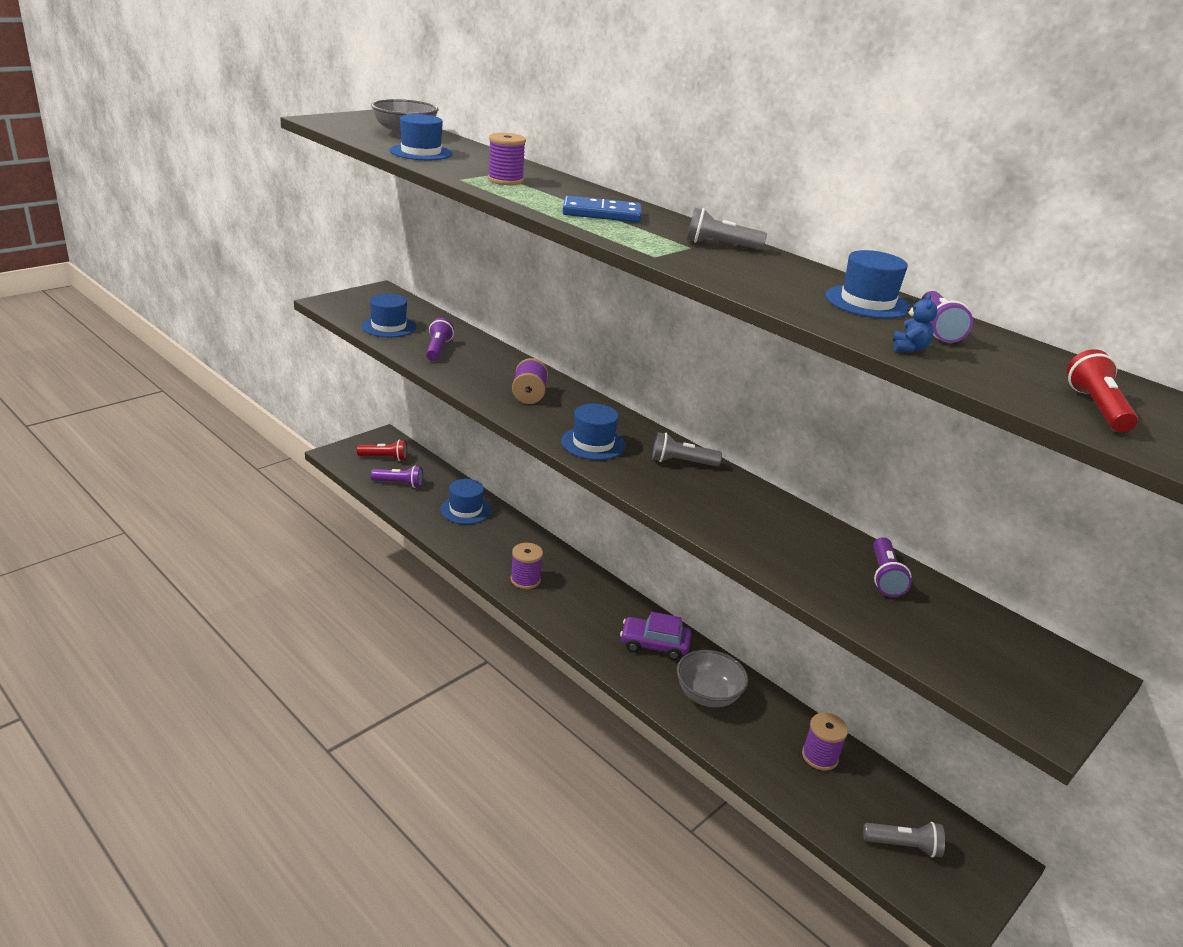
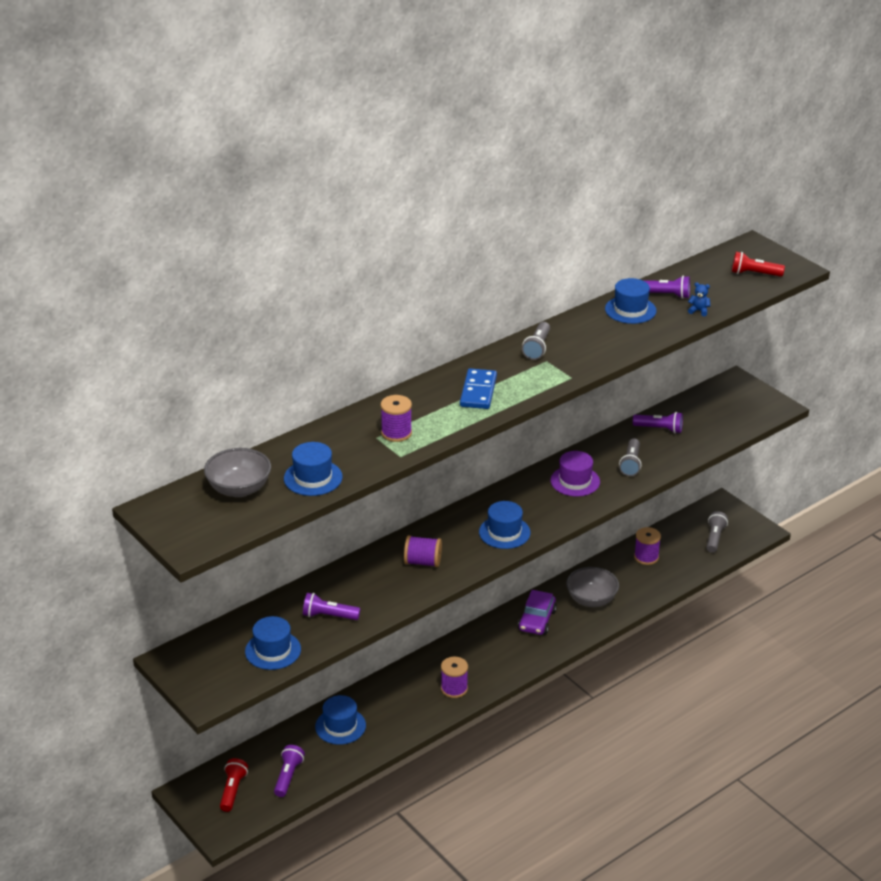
camera: 80 degrees left, 5 degrees up
(681, 462) = (528, 491): grey flashlight -> grey flashlight (631, 464)
(717, 496) = (575, 481): none -> purple hat

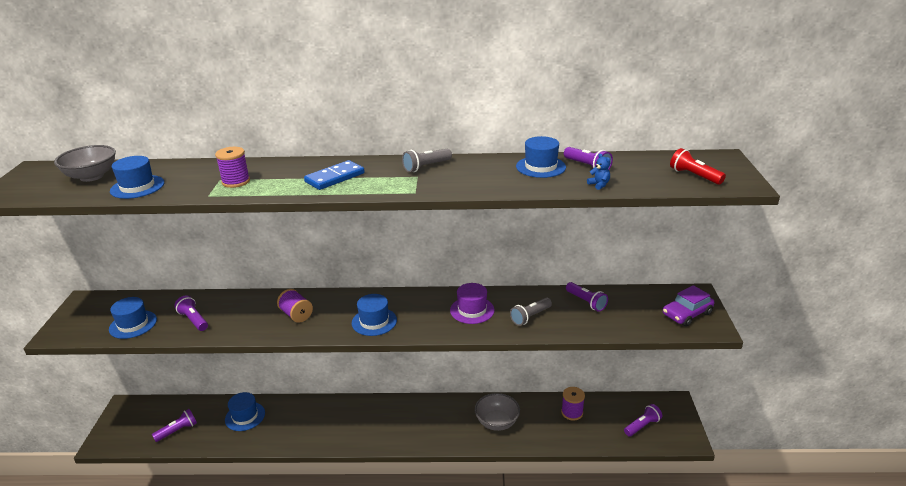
camera: 40 degrees right, 5 degrees down
(233, 790) = (143, 420): red flashlight -> none
(454, 689) = (335, 432): purple spool -> none
(537, 620) = (443, 416): purple car -> purple car (687, 314)
(714, 538) = (642, 426): grey flashlight -> purple flashlight

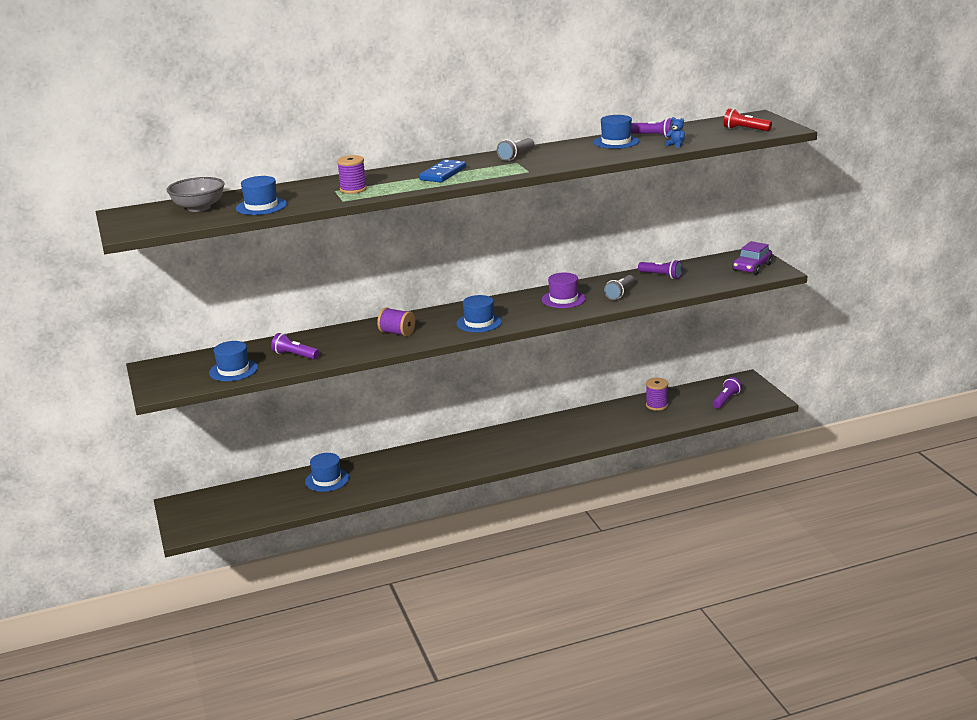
camera: 20 degrees left, 5 degrees down
(178, 431) = (262, 505): purple flashlight -> none
(497, 422) = (591, 427): grey bowl -> none

